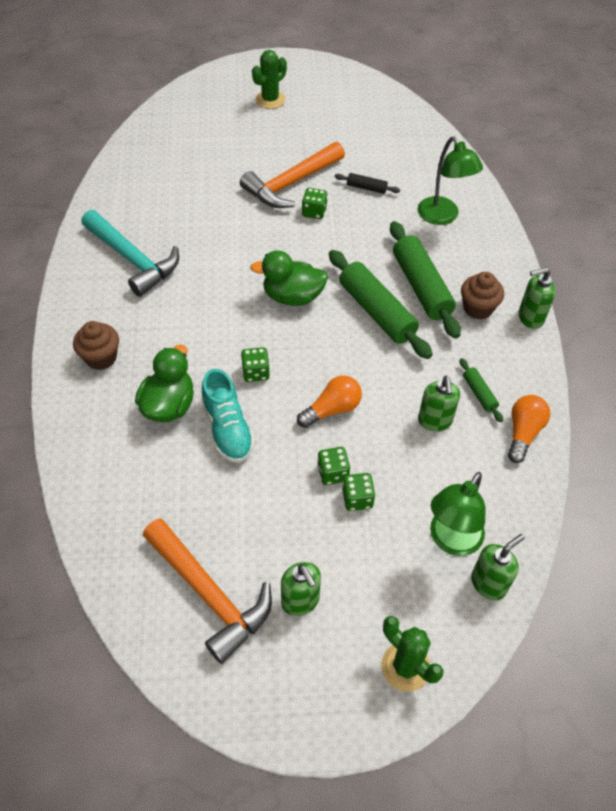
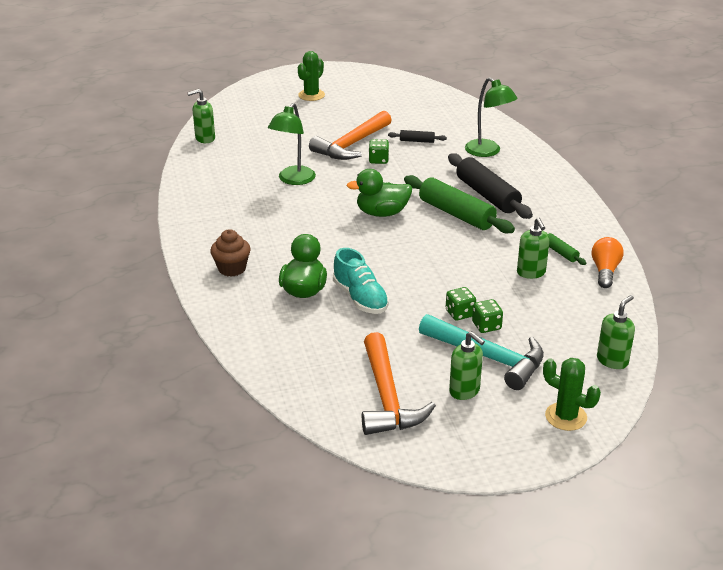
camera: 10 degrees left, 20 degrees down
(133, 259) = (233, 205): turquoise hammer -> turquoise hammer (488, 357)
(209, 594) = (387, 397): orange hammer -> orange hammer turned 45 degrees clockwise
(256, 372) = (370, 262): green dice -> none
(332, 409) = (443, 276): orange light bulb -> none
(421, 287) = (487, 195): green rolling pin -> black rolling pin
(451, 541) = (572, 340): green lamp -> green lamp (293, 180)
(477, 308) = (539, 203): brown cupcake -> none
(530, 318) = (583, 203): green soap dispenser -> green soap dispenser (205, 138)

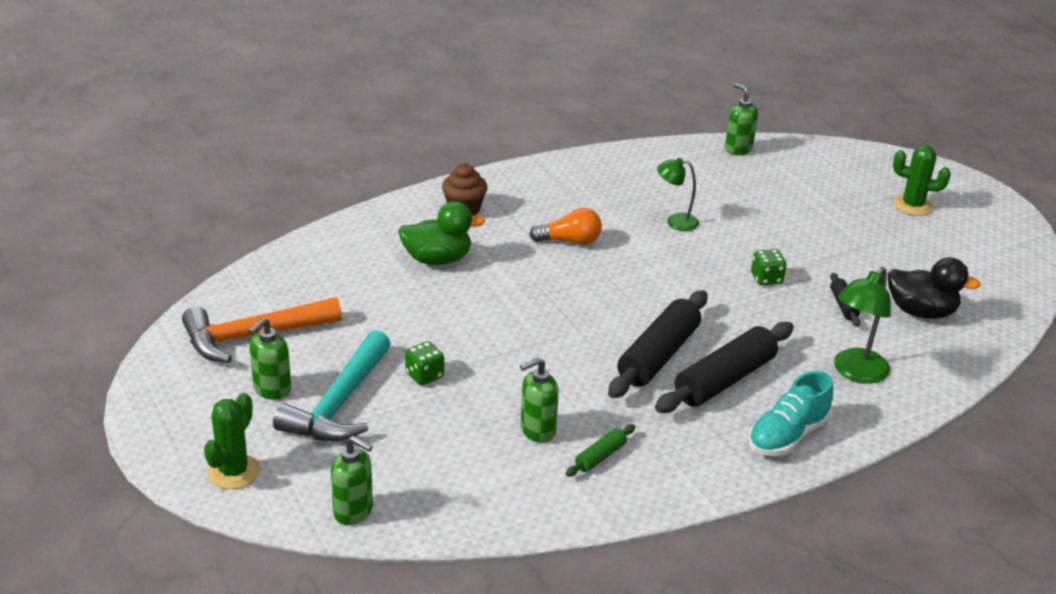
camera: 75 degrees right, 0 degrees up
(293, 180) = (675, 221): green lamp -> green lamp, size x0.66
(351, 145) = (794, 253): orange hammer -> none
(360, 298) = (434, 299): turquoise shoe -> turquoise shoe (787, 436)
(382, 213) = (630, 295): green duck -> none
(431, 119) = (921, 312): none -> black duck
(456, 214) = (658, 356): green rolling pin -> black rolling pin
(486, 326) = (404, 398): green dice -> none
(605, 271) = (568, 502): orange light bulb -> orange light bulb (570, 241)

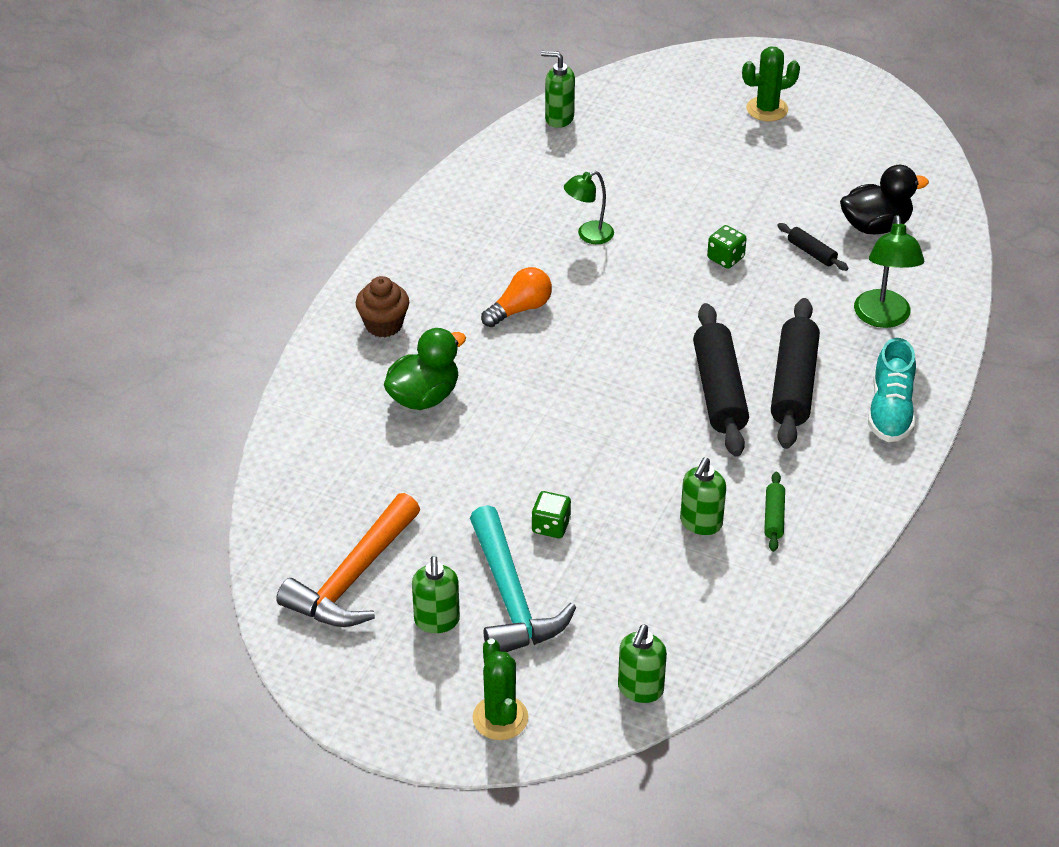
camera: 35 degrees left, 10 degrees up
(353, 511) = (640, 689): green soap dispenser -> green soap dispenser turned 120 degrees clockwise

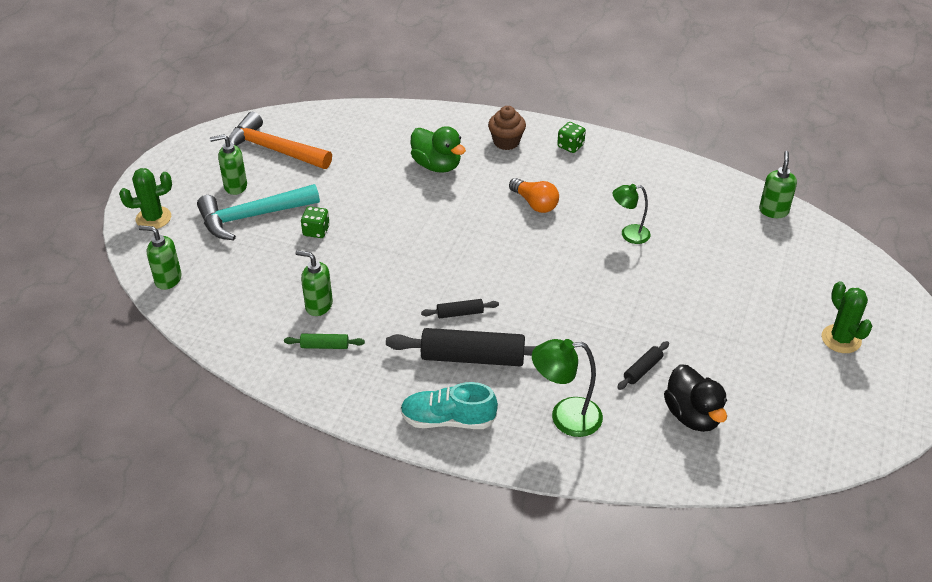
camera: 85 degrees right, 0 degrees up
(588, 235) = (629, 234): green lamp -> green lamp turned 60 degrees counterclockwise
(719, 391) = (460, 313): black rolling pin -> black rolling pin, size x0.47
(725, 258) = (621, 314): green dice -> green dice (570, 146)

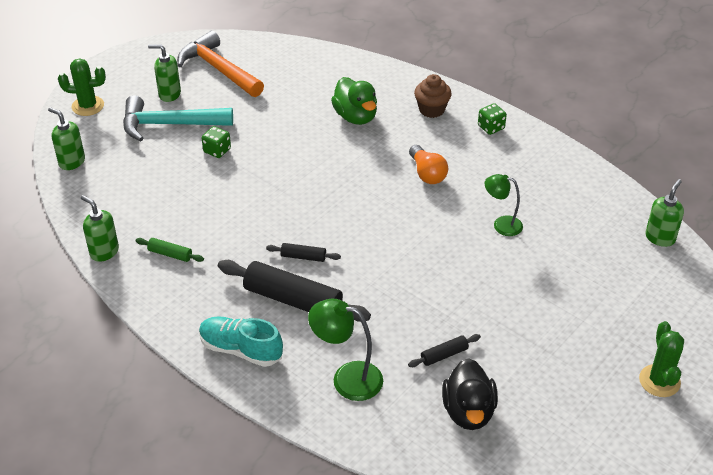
camera: 20 degrees right, 0 degrees up
(318, 305) = (184, 217): green soap dispenser -> green soap dispenser (104, 252)

